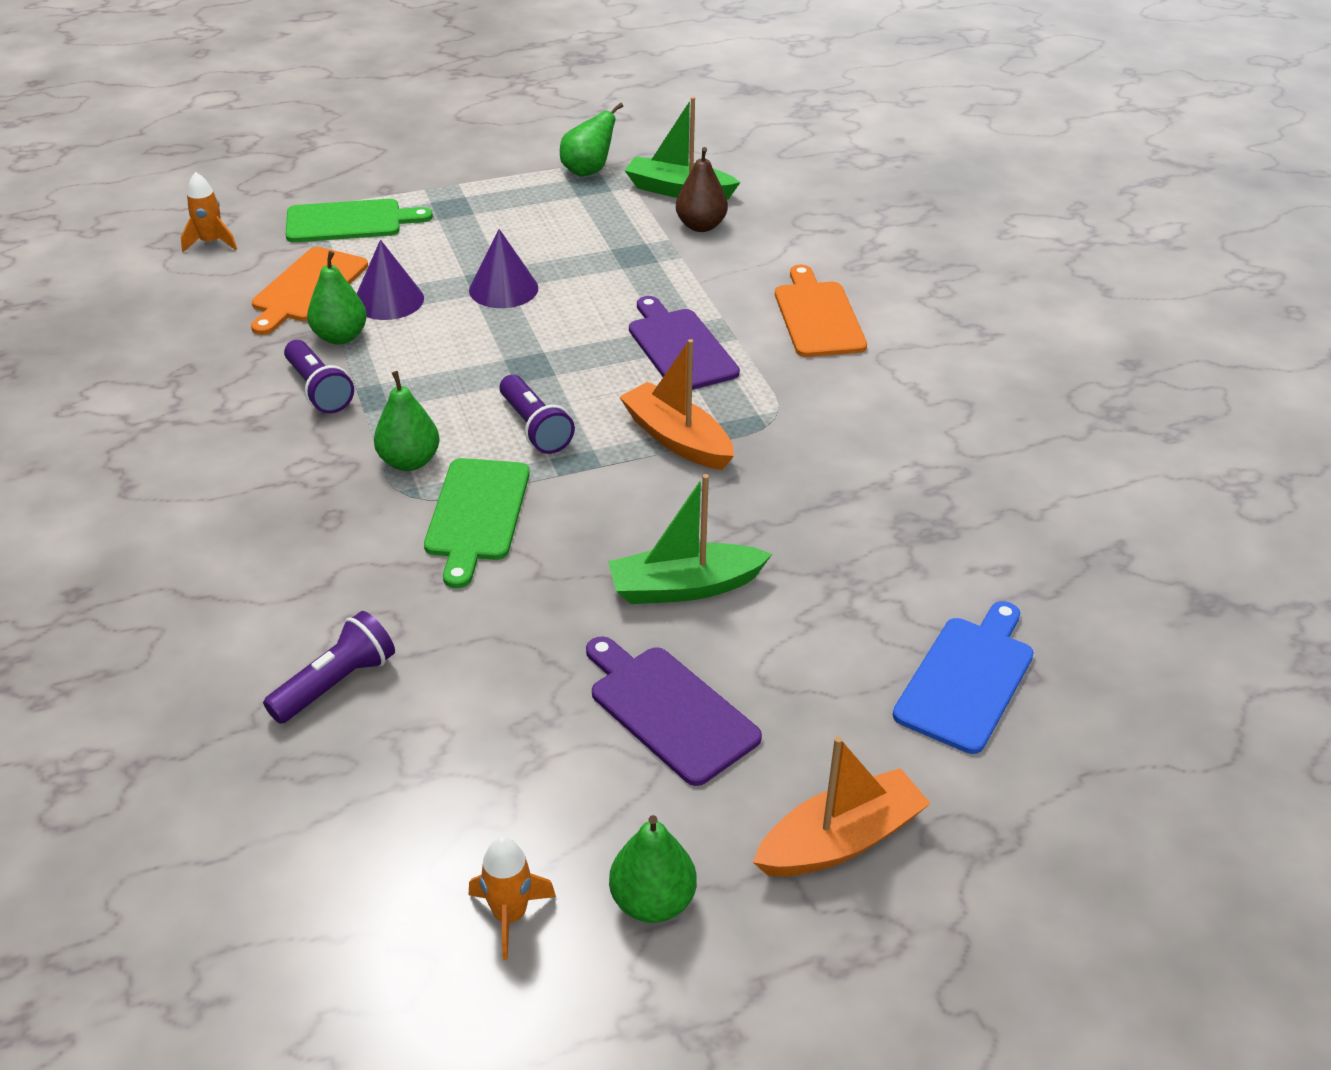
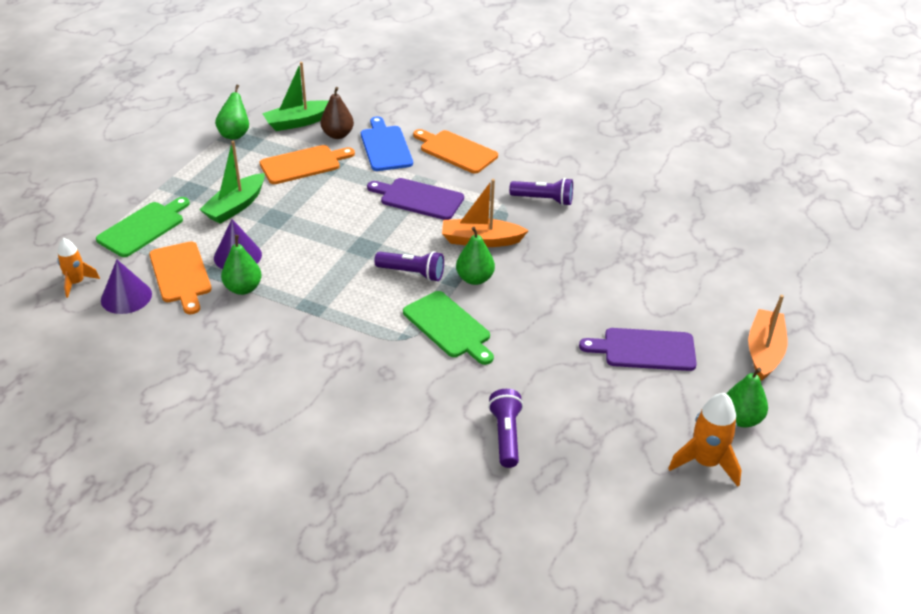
camera: 45 degrees left, 0 degrees up
(319, 390) = (277, 320): purple flashlight -> purple flashlight (543, 200)
(409, 461) = (379, 324): green pear -> green pear (475, 279)
(503, 289) = (289, 217): purple cone -> purple cone (126, 297)
(510, 915) = (705, 462): orange rocket -> orange rocket, size x1.51
(610, 239) = (303, 164): none -> orange cutting board
(685, 587) = (578, 299): green boat -> green boat (235, 206)
(967, 679) = (720, 266): blue cutting board -> blue cutting board (385, 147)

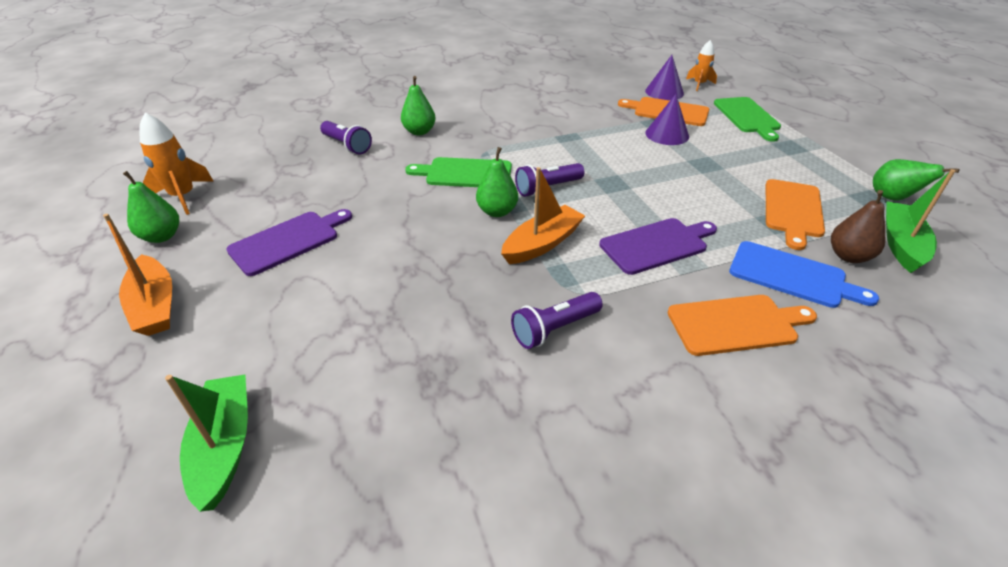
camera: 135 degrees right, 0 degrees up
(235, 206) = (743, 155): green boat -> green boat (224, 446)
(243, 288) = (623, 124): green pear -> green pear (419, 132)

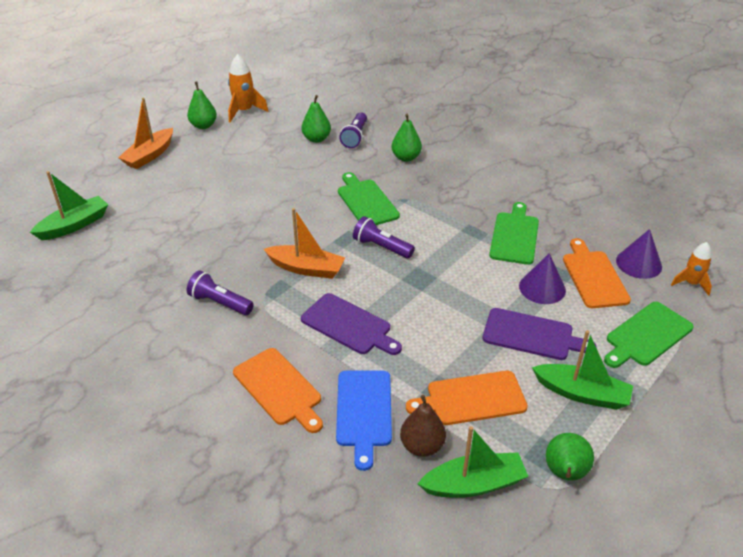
camera: 60 degrees right, 0 degrees up
(288, 241) = (231, 167): purple cutting board -> purple cutting board (532, 335)
(497, 211) = (329, 234): green pear -> green pear (316, 139)
(590, 123) = (514, 236): none -> green cutting board
(802, 161) = (582, 393): none -> green boat

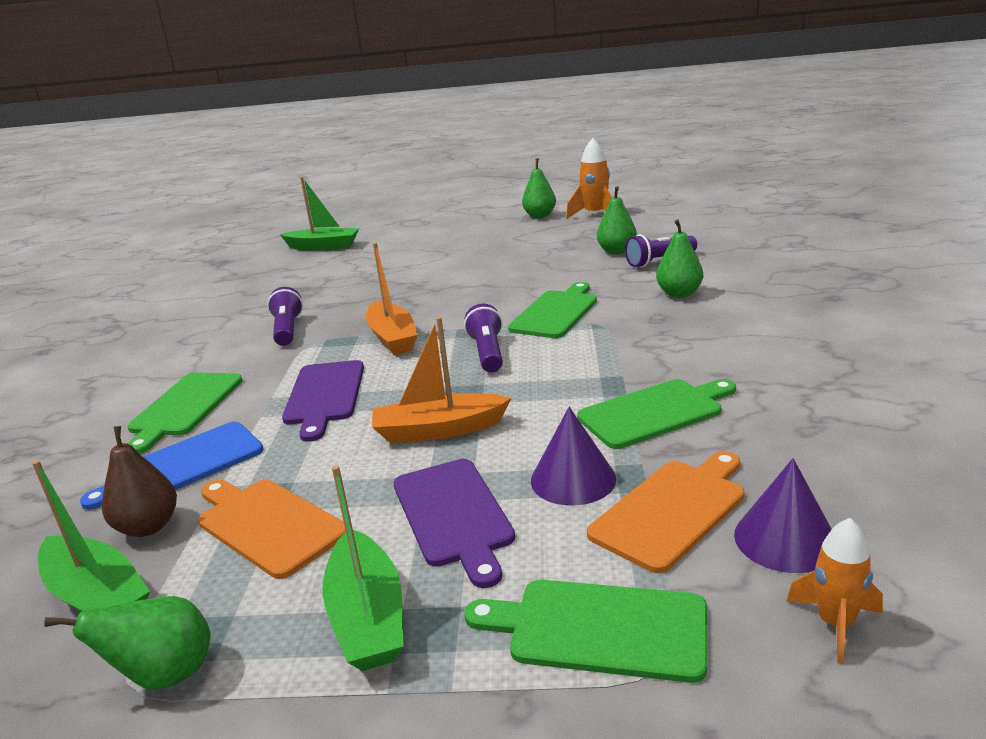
camera: 55 degrees right, 15 degrees down
(149, 155) = (459, 223): orange boat -> orange boat (439, 430)
(279, 388) = (184, 407): orange cutting board -> green cutting board

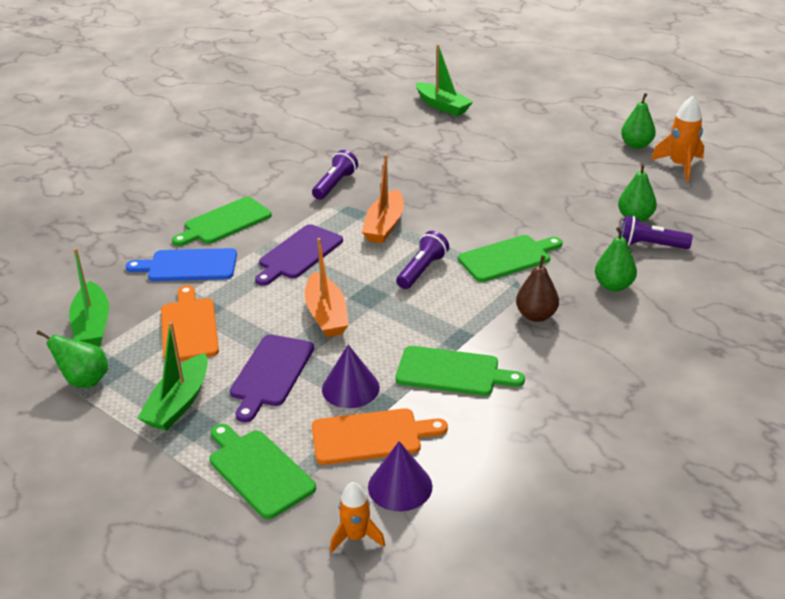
camera: 35 degrees right, 10 degrees up
(148, 527) = (142, 297): brown pear -> brown pear (536, 315)
(439, 430) = (326, 315): orange boat -> orange boat turned 135 degrees counterclockwise

